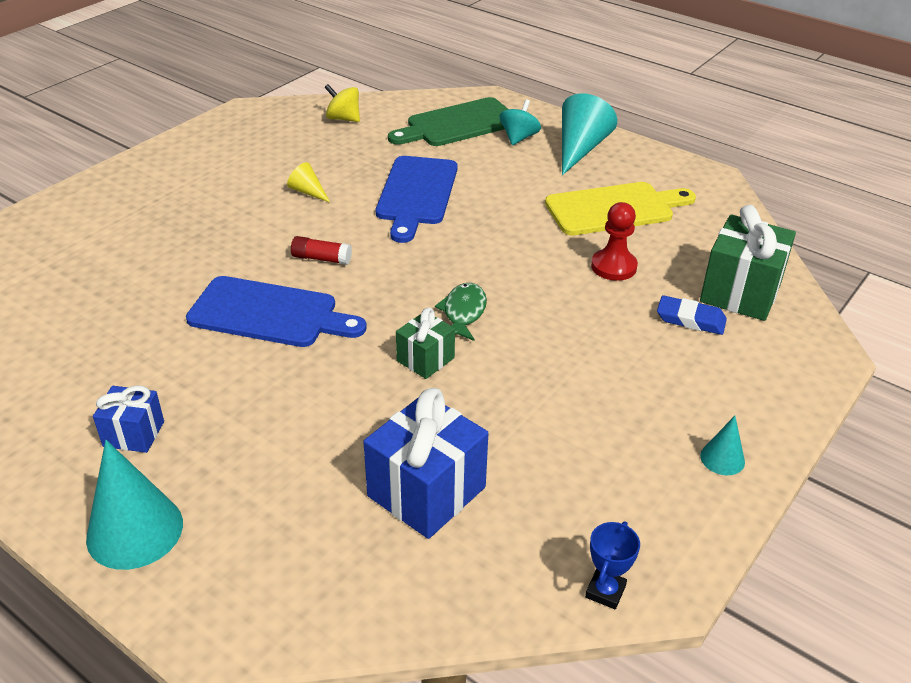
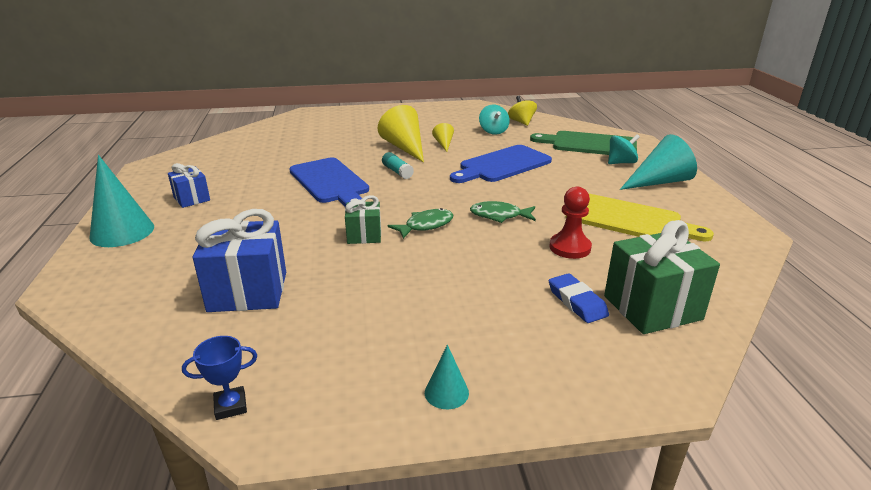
camera: 45 degrees right, 10 degrees down
(271, 218) = (405, 147): none -> yellow cone
(321, 258) = (397, 172): red glue stick -> turquoise glue stick
(333, 147) = (493, 131): none -> turquoise spinning top
(509, 263) = (499, 216): none -> green fish

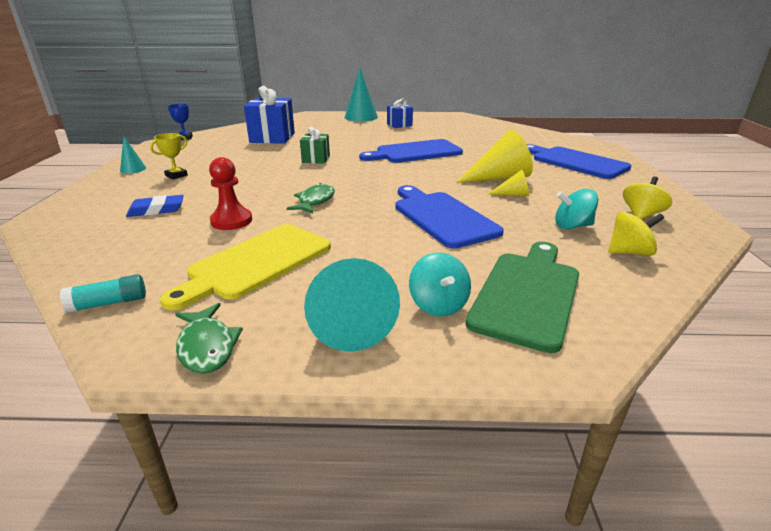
camera: 100 degrees right, 0 degrees up
(356, 123) = (576, 162): none -> blue cutting board
(397, 172) = (432, 172): turquoise glue stick -> turquoise glue stick (109, 303)
(426, 225) = (317, 175): green fish -> green fish (207, 346)
(460, 330) = (176, 175): none -> yellow trophy
(464, 115) = (641, 215): none -> yellow spinning top
(652, 307) = (110, 235): green gift -> none

